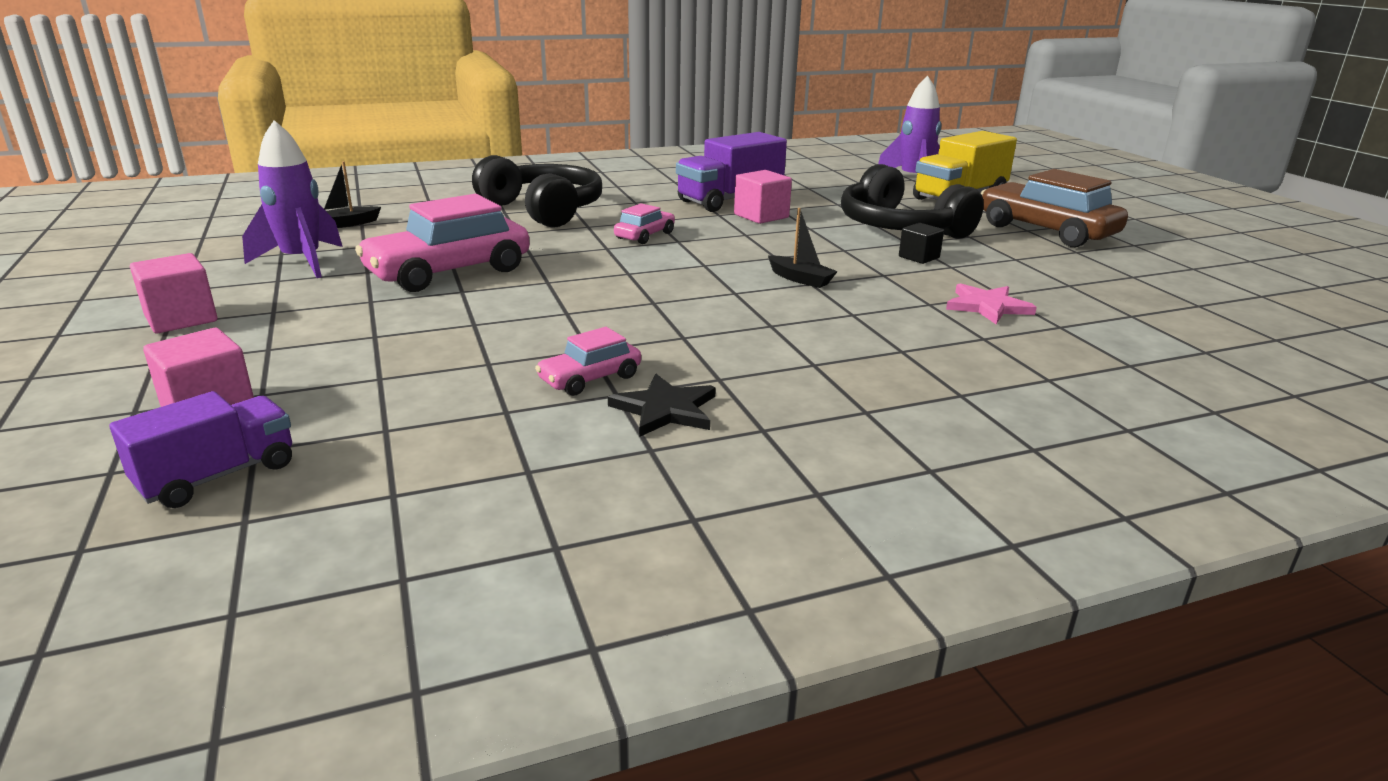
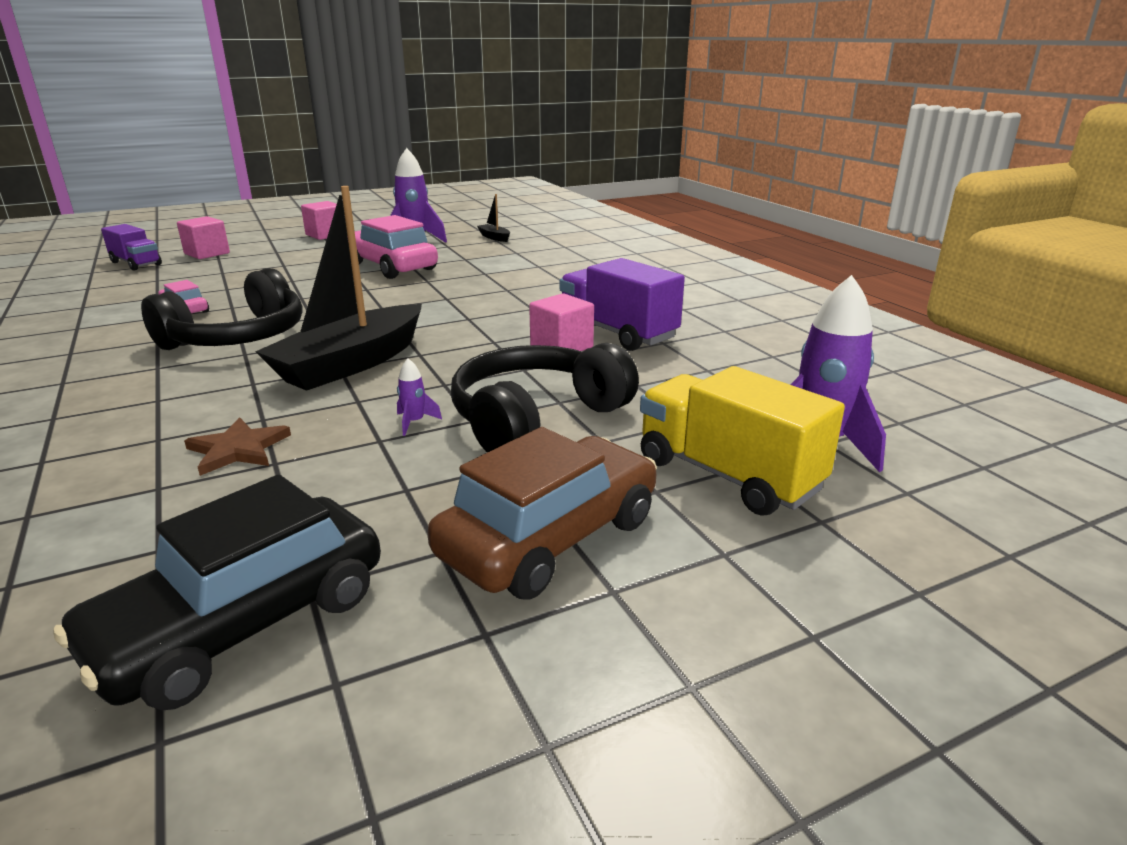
camera: 85 degrees right, 0 degrees up
(543, 210) = (549, 274): black headphones -> black headphones (238, 338)
(644, 235) = (481, 307): pink car -> none
(665, 409) = (123, 328): black star -> none
(800, 279) = (351, 363): black boat -> black boat, size x2.42
(919, 257) = (414, 422): black cube -> purple rocket
(987, 306) = (238, 449): pink star -> brown star
(1174, 287) = (243, 623): none -> black car

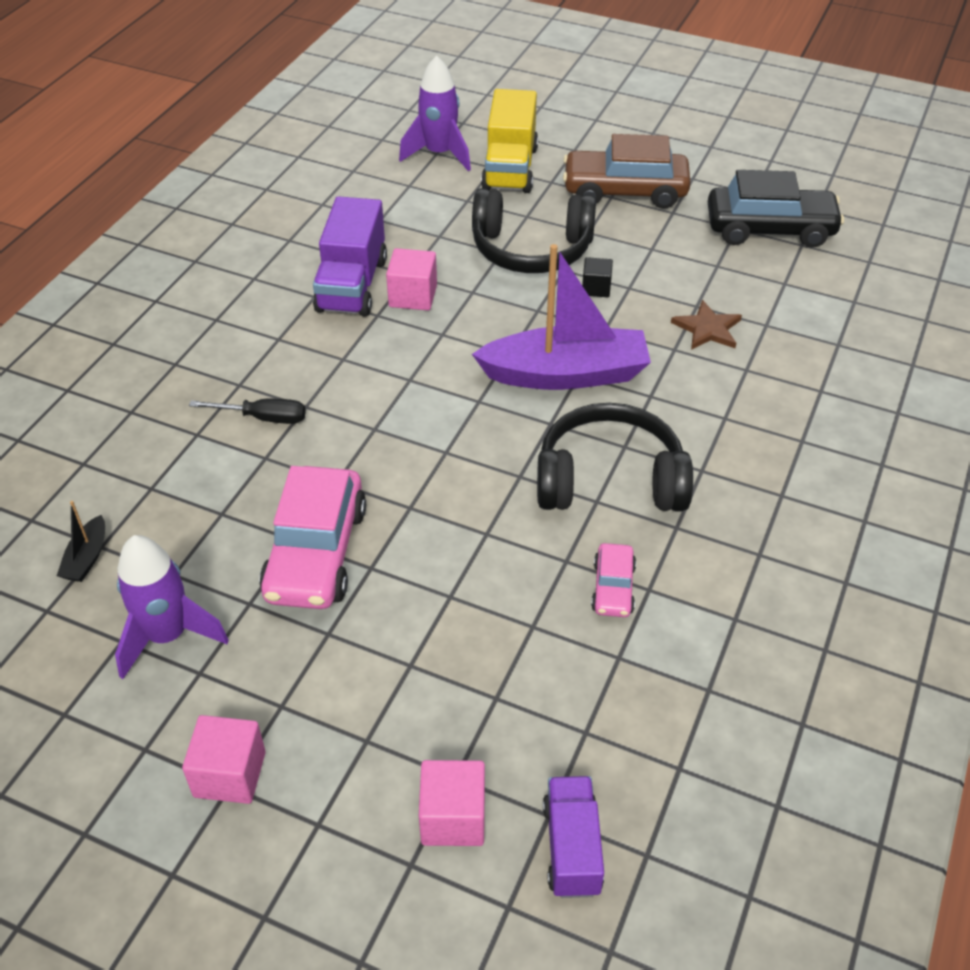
camera: 130 degrees left, 20 degrees up
(351, 363) = (565, 374): black boat -> purple boat
(414, 422) = (596, 288): purple rocket -> black cube
(519, 279) = (263, 418): none -> black screwdriver

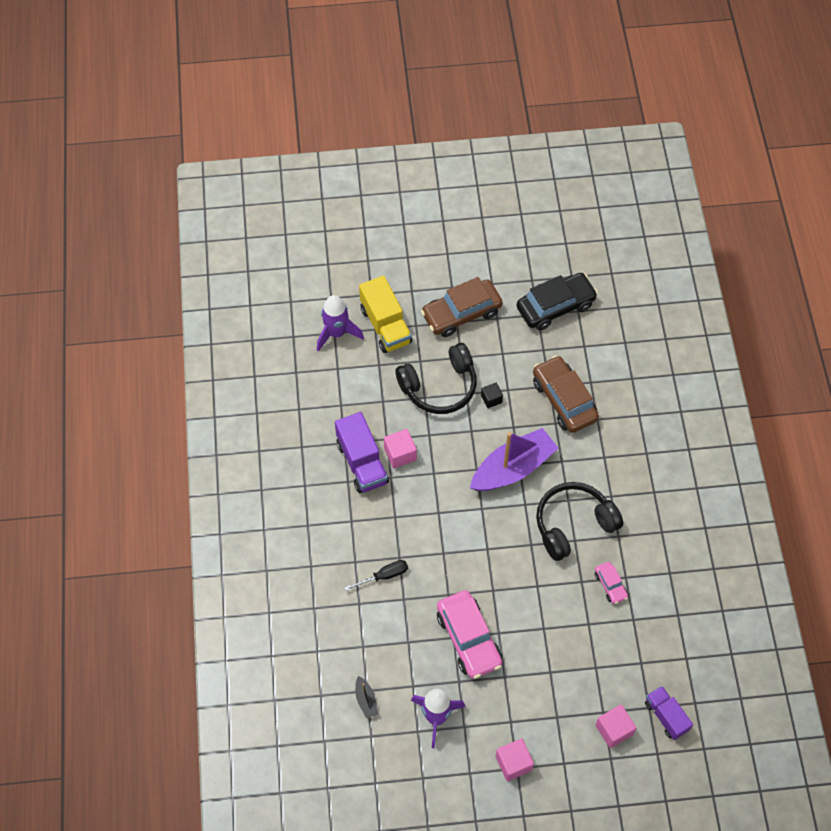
camera: 30 degrees left, 15 degrees up
(707, 329) = (564, 400): brown star -> brown car

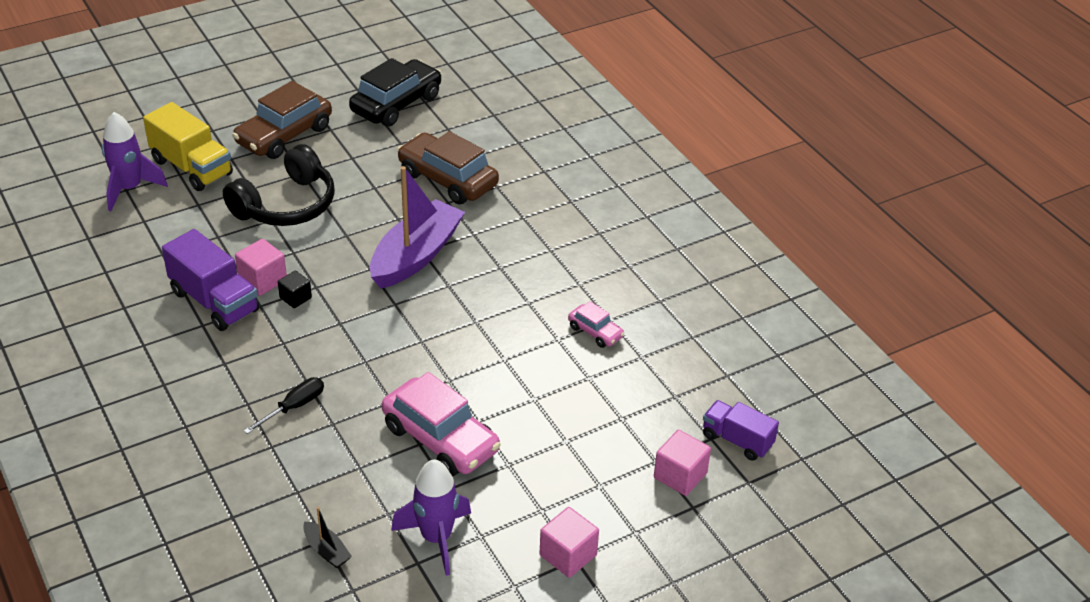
camera: 25 degrees left, 20 degrees down
(491, 399) = (358, 200): black cube -> black cube (295, 298)
(573, 524) = (518, 288): black headphones -> none

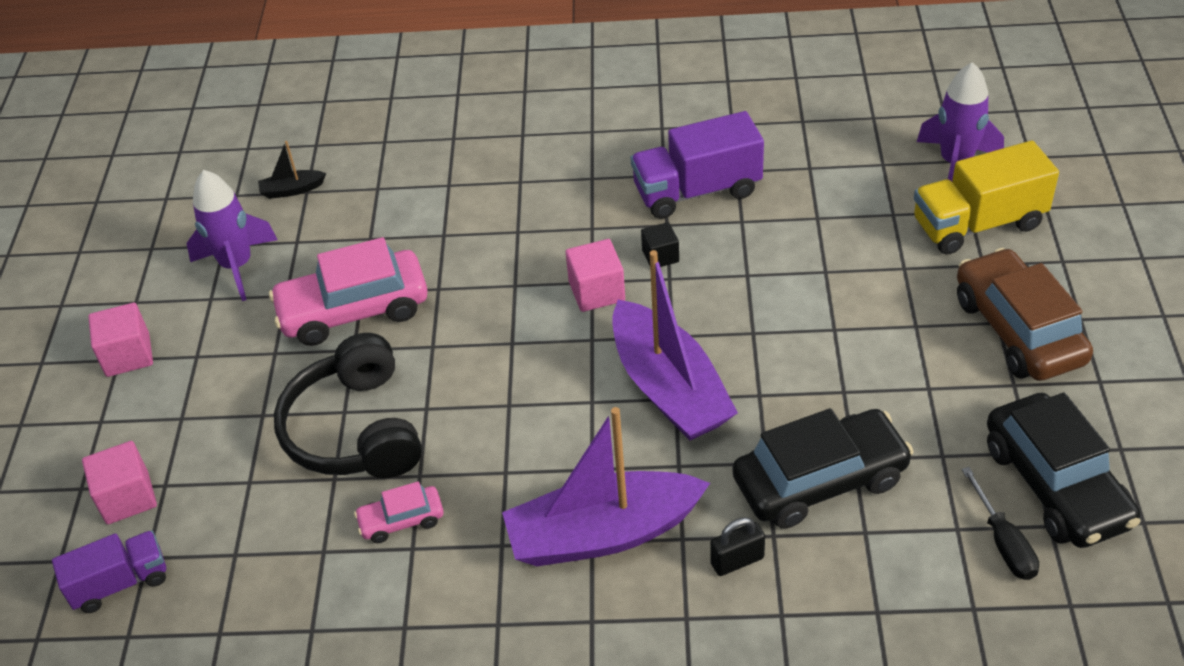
camera: 125 degrees right, 5 degrees up
(263, 280) = (710, 237): pink cube -> pink cube (596, 291)
(286, 205) = (848, 292): black headphones -> black headphones (355, 430)
(294, 407) = (488, 213): black screwdriver -> black screwdriver (1003, 542)
(447, 179) = (820, 480): brown car -> black car
(523, 194) = (737, 561): none -> black padlock
(542, 247) = (603, 533): none -> purple boat

